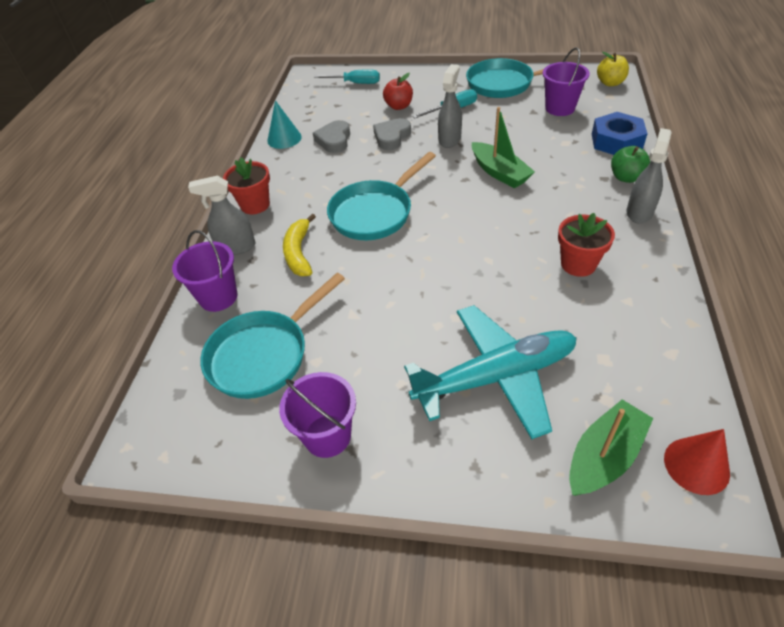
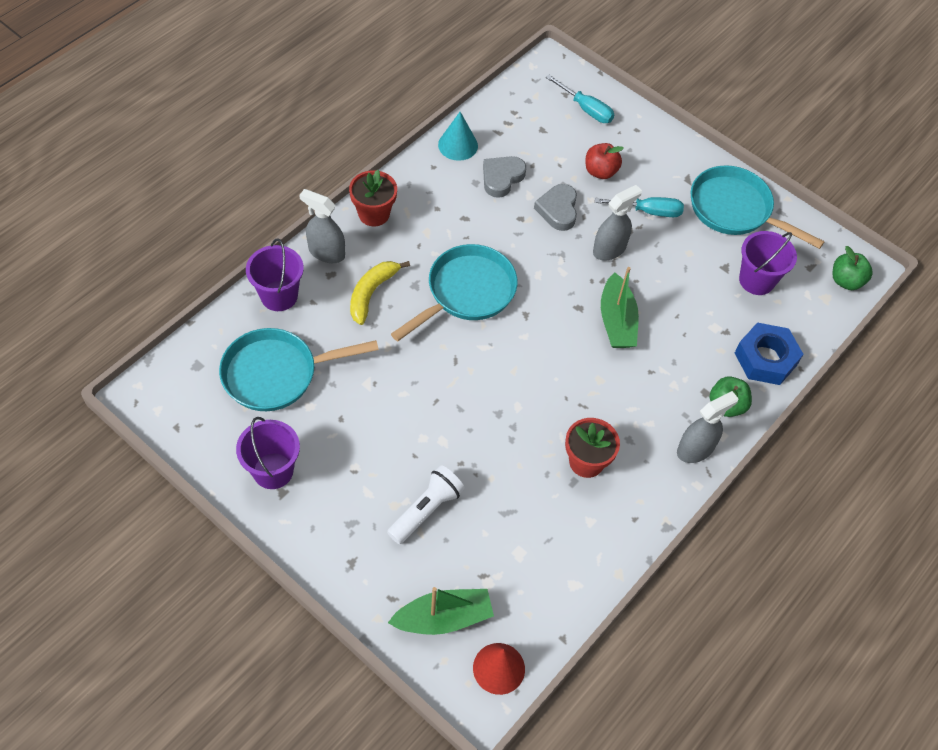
camera: 25 degrees right, 10 degrees up
(374, 213) = (467, 292): turquoise pan -> turquoise pan turned 150 degrees clockwise
(392, 137) = (558, 210): grey heart -> grey heart turned 60 degrees counterclockwise
(496, 377) = (426, 510): turquoise plane -> white flashlight
(610, 83) = (846, 281): yellow apple -> green apple

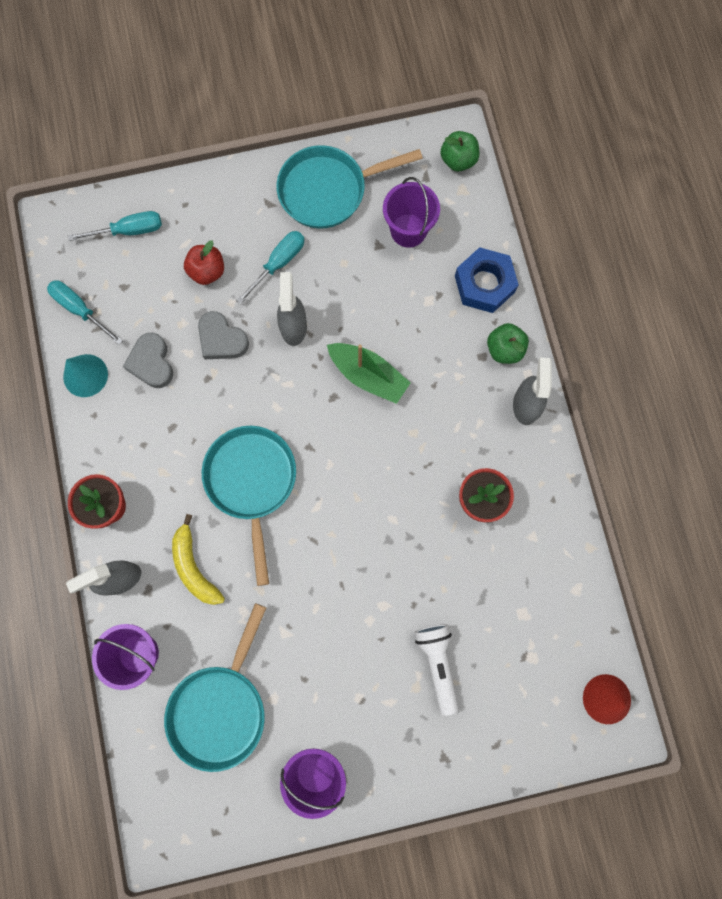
camera: 50 degrees left, 20 degrees up
(443, 618) = (539, 714): green boat -> none
(502, 115) = (80, 309): none -> turquoise screwdriver

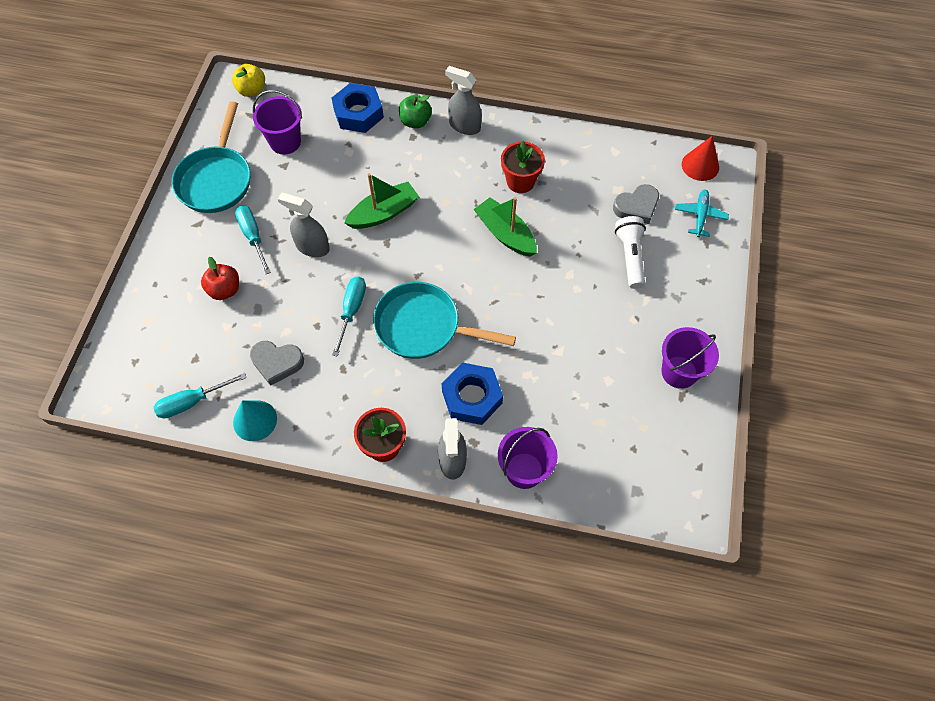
camera: 65 degrees left, 15 degrees down
(129, 230) = (147, 335): turquoise screwdriver -> turquoise screwdriver (351, 311)
(194, 567) = (472, 397): yellow banana -> blue nut
(220, 708) = (599, 423): turquoise pan -> none
(221, 339) = (290, 302): grey heart -> grey heart (636, 207)
(402, 515) = (505, 234): none -> green boat
(437, 663) = (630, 256): white flashlight -> white flashlight turned 75 degrees clockwise
(458, 160) = (252, 90): green apple -> yellow apple
(533, 724) = (700, 215): none -> turquoise plane

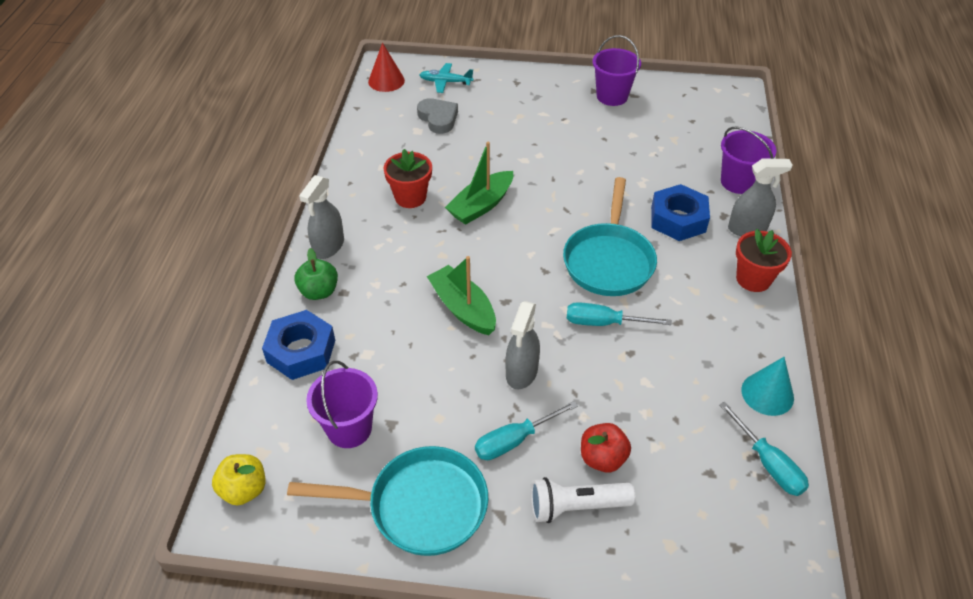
camera: 95 degrees left, 15 degrees down
(277, 363) = (689, 384): grey heart -> none
(630, 256) = (497, 122): white flashlight -> white flashlight (576, 506)

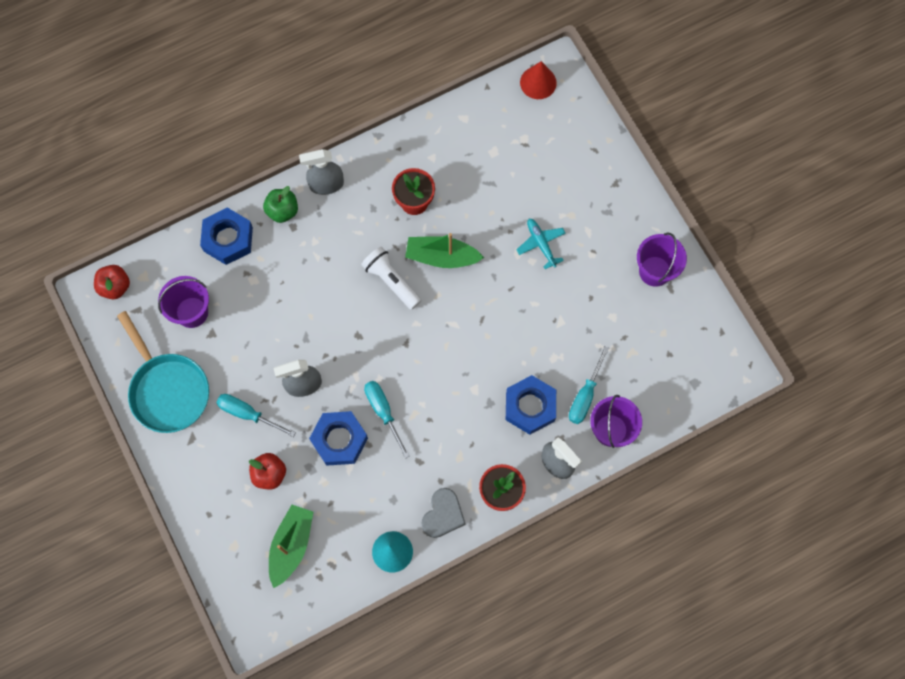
camera: 55 degrees right, 25 degrees up
(244, 489) = (115, 286): yellow apple -> red apple
(438, 118) = (520, 156): grey heart -> grey heart (443, 515)
(445, 82) = (572, 128): turquoise plane -> turquoise plane (541, 244)
(463, 308) = (332, 312): green boat -> green boat (291, 546)
(576, 506) = (225, 478): white flashlight -> white flashlight (391, 281)
(608, 374) = (339, 440): none -> blue nut
(609, 260) = (447, 381): turquoise pan -> none
(768, 463) = (332, 577): turquoise screwdriver -> turquoise screwdriver (585, 396)

